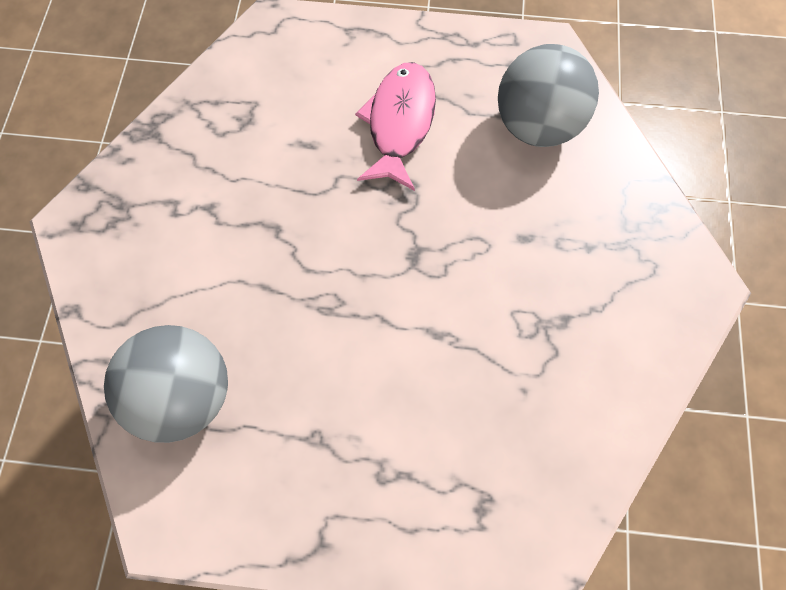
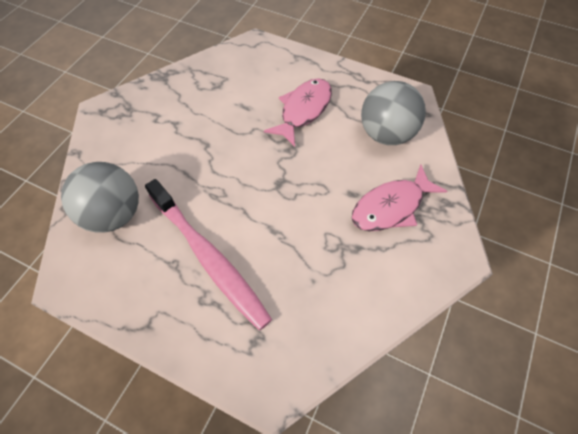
camera: 20 degrees right, 10 degrees down
(362, 409) = (208, 257): none -> pink toothbrush
(586, 240) = (391, 206): none -> pink fish

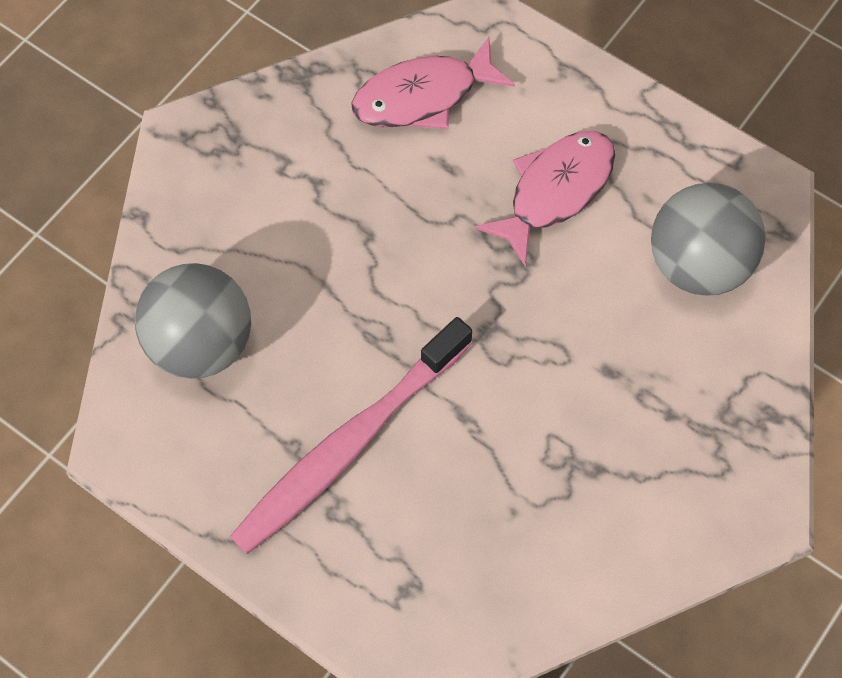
camera: 10 degrees right, 5 degrees up
(208, 257) = (350, 444): pink toothbrush -> pink toothbrush turned 75 degrees clockwise
(391, 206) = (672, 406): pink fish -> pink fish (423, 96)

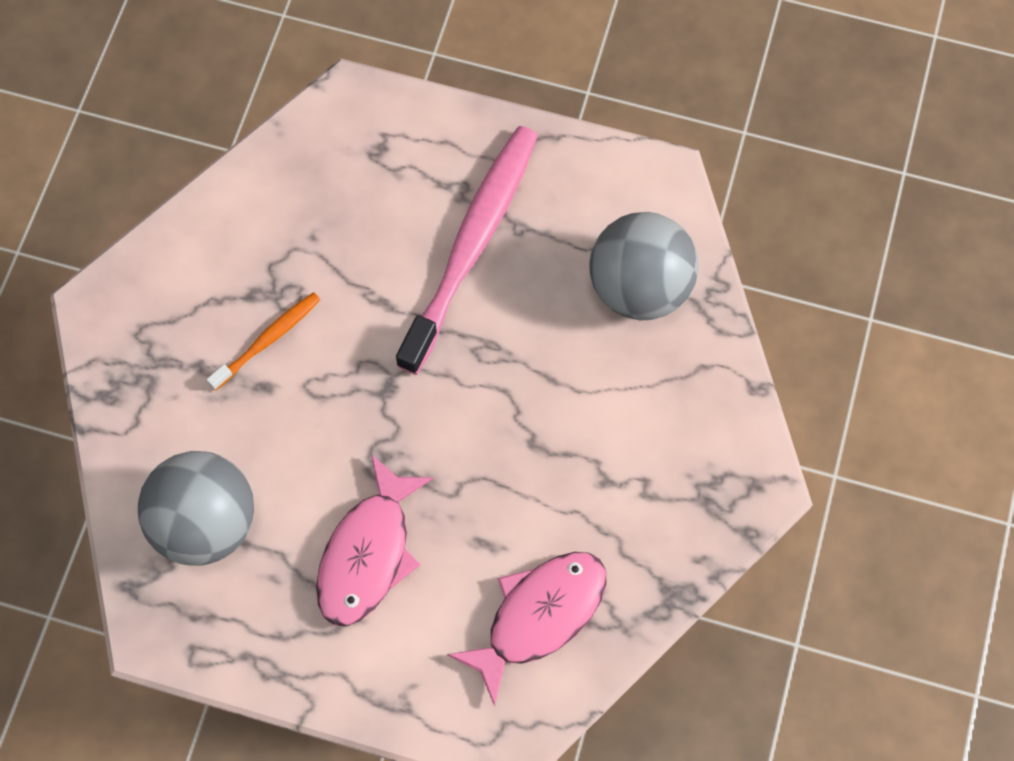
camera: 160 degrees right, 5 degrees up
(593, 416) = (267, 340): none -> orange toothbrush

